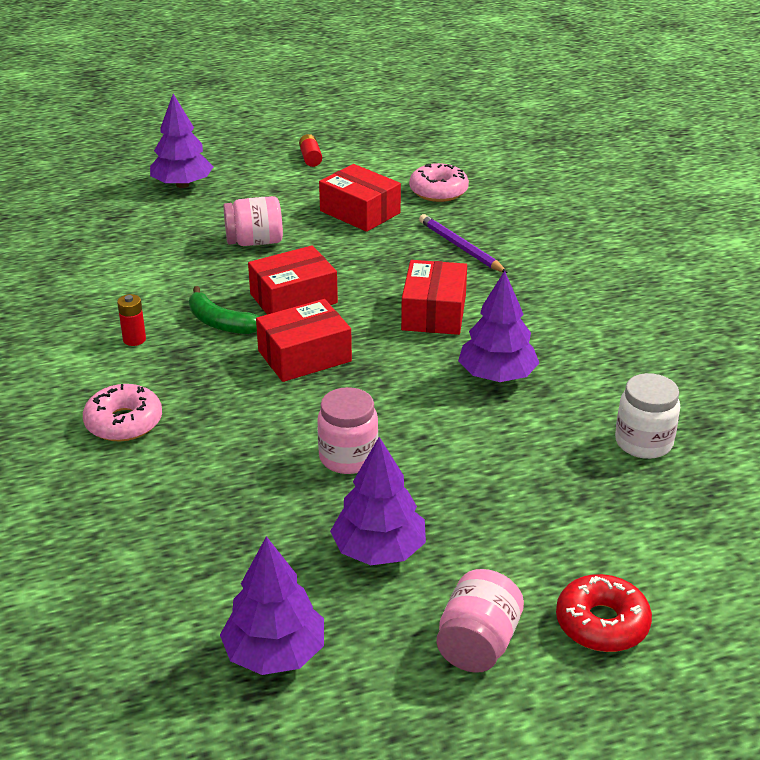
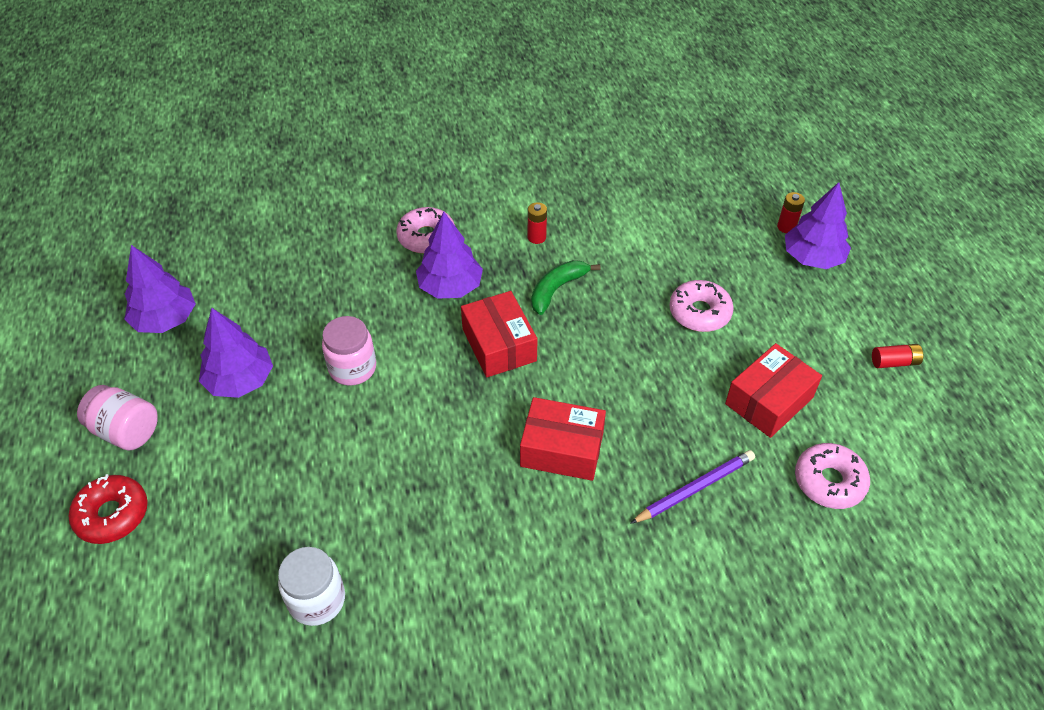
camera: 95 degrees right, 15 degrees up
(137, 195) = (786, 227): none -> red battery
(254, 242) = (699, 312): pink jar -> pink donut
(293, 298) = (594, 339): red box -> none
(497, 376) = (446, 489): purple tree -> purple tree (450, 287)

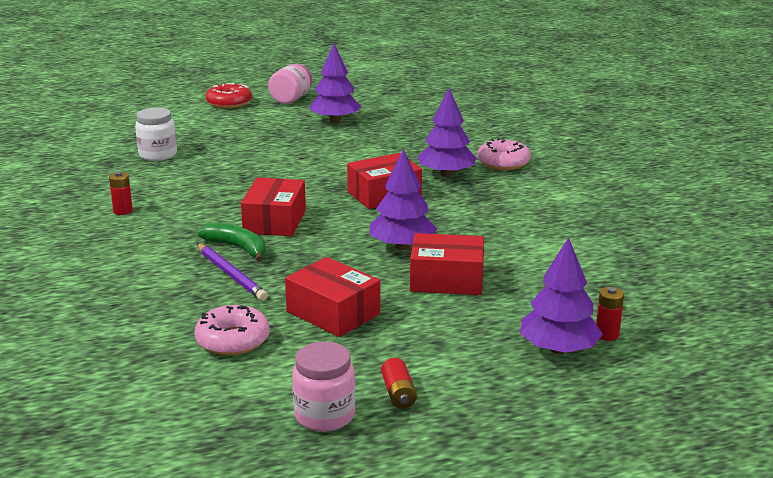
camera: 85 degrees right, 25 degrees down
(165, 320) = (387, 97): purple tree -> purple tree (402, 246)
(352, 368) = (351, 149): pink jar -> pink jar (324, 415)
(536, 237) = (523, 204): red battery -> red battery (123, 211)
(557, 289) = (457, 214): green banana -> green banana (238, 248)
(699, 312) = (446, 280): pink donut -> red box

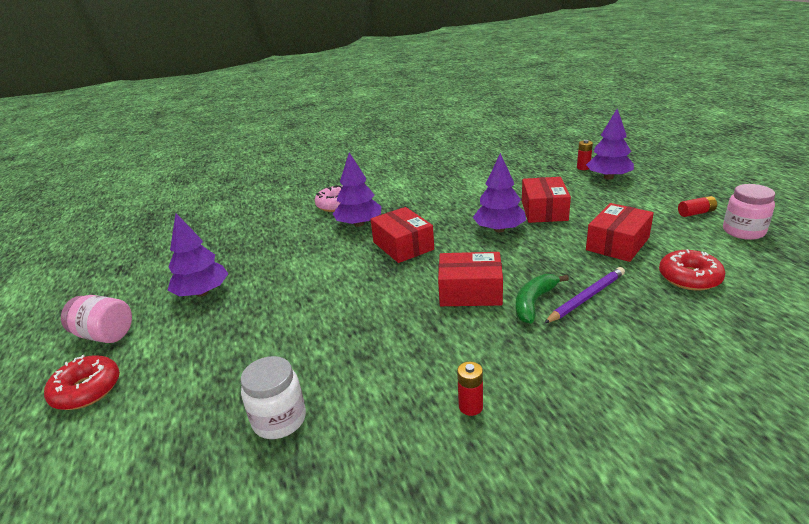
camera: 90 degrees left, 5 degrees up
(233, 340) = (689, 278): pink donut -> red donut

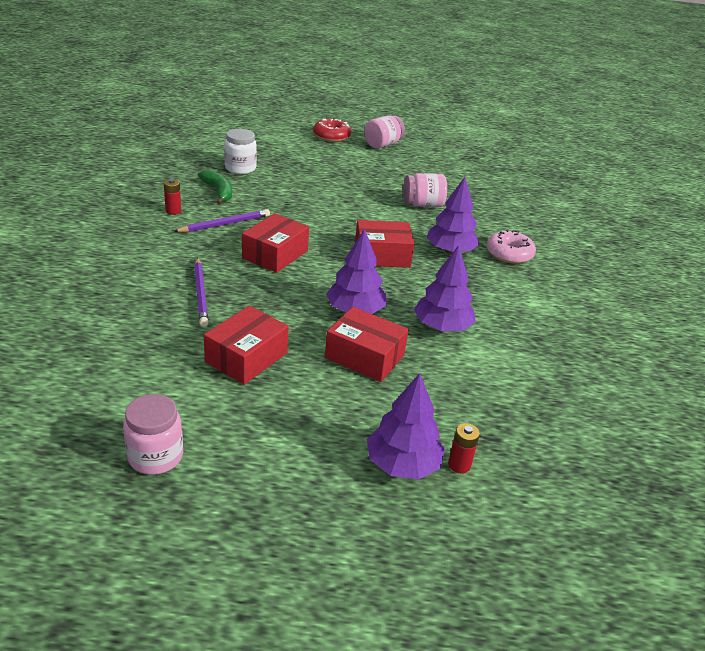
camera: 110 degrees right, 5 degrees up
(202, 293) = (401, 173): purple tree -> purple tree (442, 326)
(277, 258) = (422, 204): none -> pink jar
(452, 349) = (224, 224): none -> purple pencil
(534, 303) = (226, 271): green banana -> green banana (218, 192)
(617, 244) = (246, 357): red box -> red box turned 60 degrees clockwise
(689, 278) = (150, 356): red donut -> none
(696, 213) = (231, 457): red battery -> none

